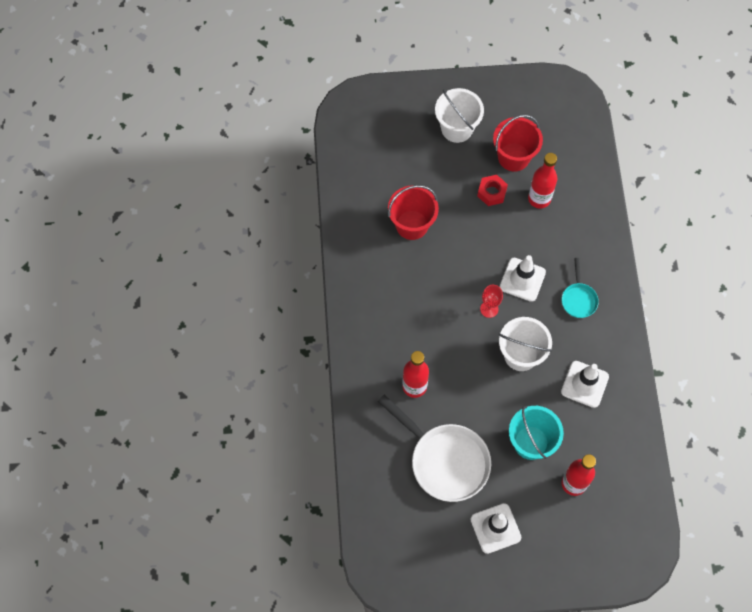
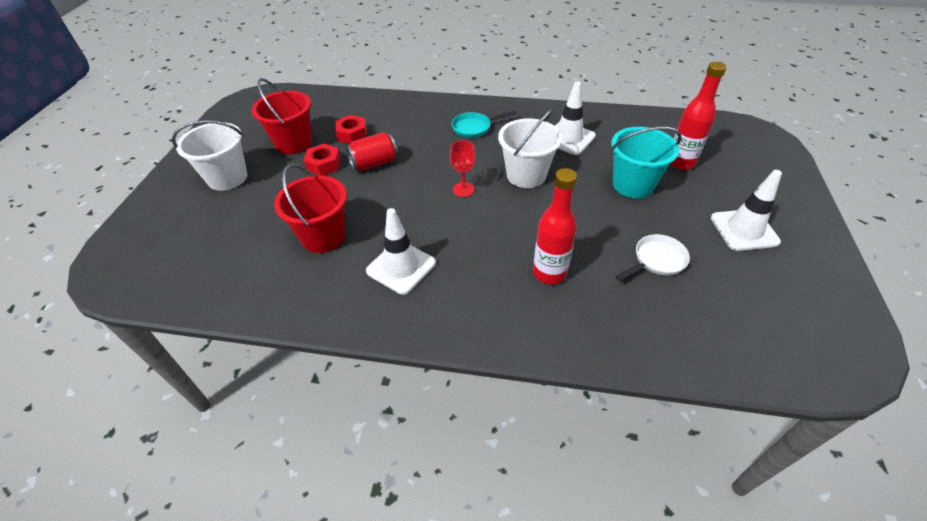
camera: 75 degrees left, 20 degrees down
(445, 460) = (656, 260): white pan -> white pan, size x0.50
(504, 230) = (374, 163): none -> red can
(522, 279) = (438, 160): white traffic cone -> white traffic cone (401, 267)
(539, 199) = (352, 134): red bottle -> red nut
(578, 299) = (474, 128): turquoise pan -> turquoise pan turned 150 degrees clockwise

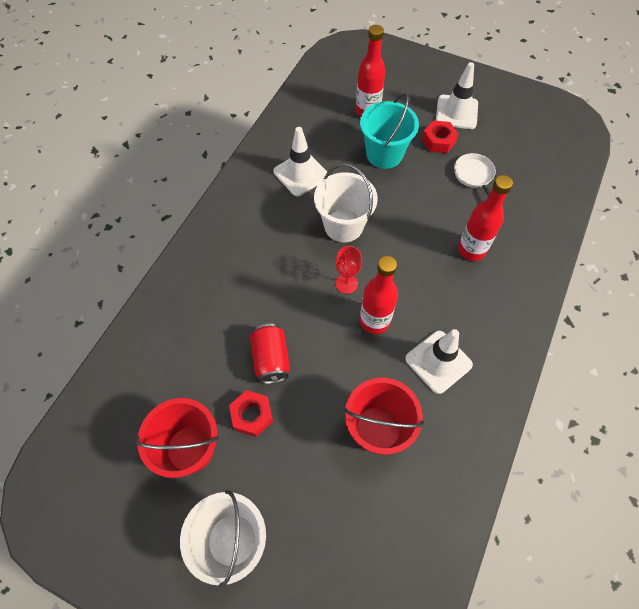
camera: 75 degrees left, 15 degrees up
(352, 134) = (202, 375): red nut -> red nut (438, 141)
(431, 215) = (374, 321): none -> red bottle
(474, 128) = (247, 246): turquoise pan -> none

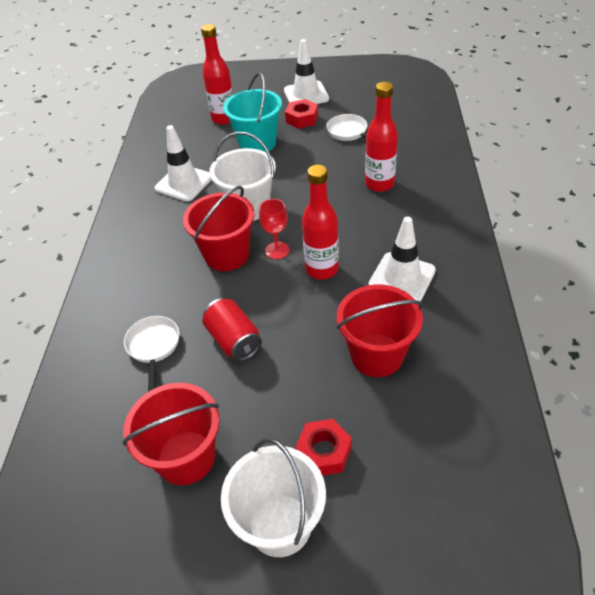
camera: 20 degrees left, 15 degrees down
(207, 336) = (154, 347): none -> white pan
(252, 415) = (239, 397): red nut -> red nut (324, 452)
(303, 269) = (227, 255): none -> red bucket

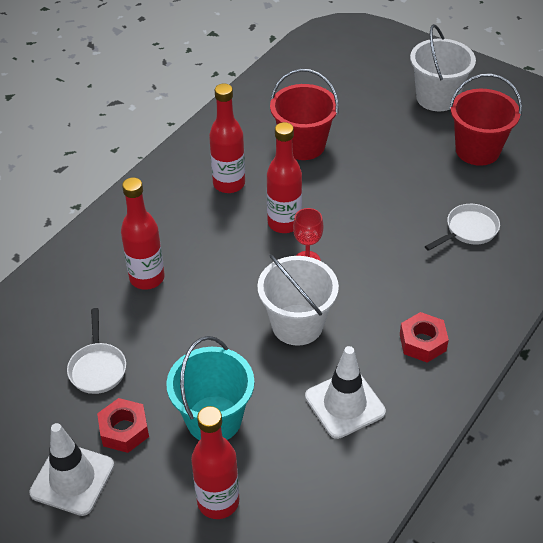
camera: 150 degrees left, 0 degrees up
(154, 347) = (468, 230): white pan -> white pan turned 150 degrees counterclockwise
(227, 255) = (356, 281): red bucket -> none
(234, 340) = (399, 204): red can -> none
(324, 452) = (386, 115): red nut -> red nut (422, 342)
(402, 278) = (229, 184): white traffic cone -> red bottle

